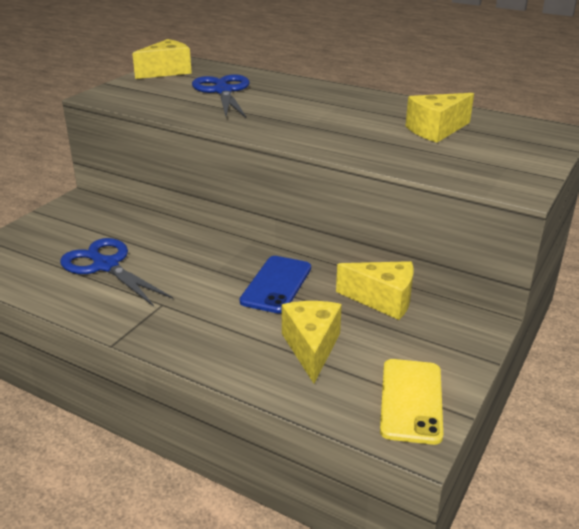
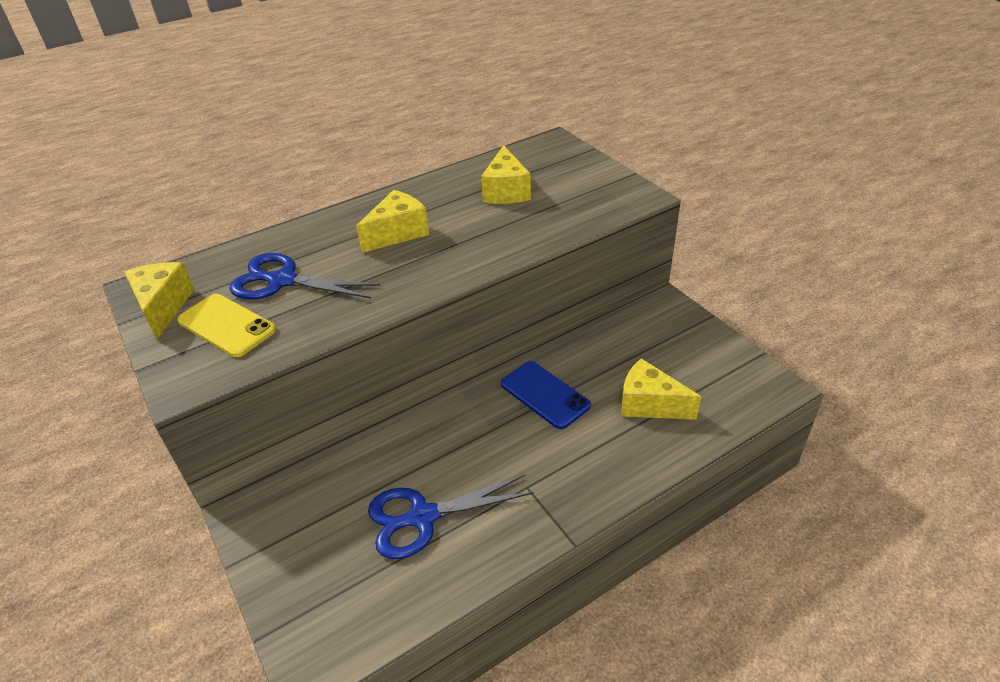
camera: 60 degrees left, 10 degrees up
(383, 300) = (607, 340): yellow cheese -> yellow cheese (398, 233)
(411, 400) = (737, 374): yellow phone -> yellow phone (226, 325)

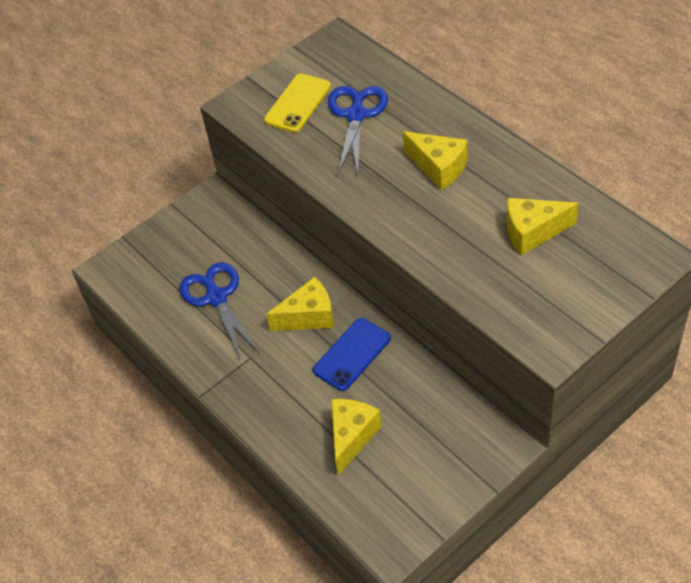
camera: 85 degrees right, 10 degrees up
(163, 307) = (314, 61): yellow cheese -> yellow cheese (309, 316)

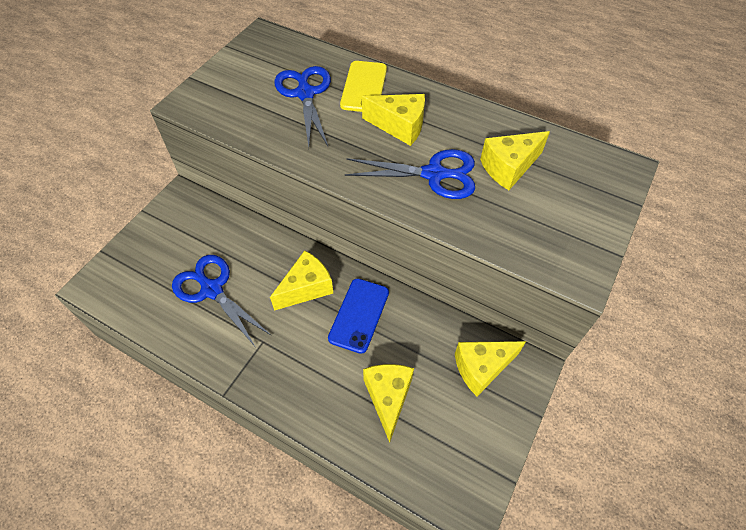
camera: 25 degrees left, 5 degrees up
(298, 103) = (246, 92): yellow phone -> yellow phone (364, 87)
(452, 224) = (434, 174): none -> blue scissors
(456, 433) = (482, 368): none -> yellow cheese

